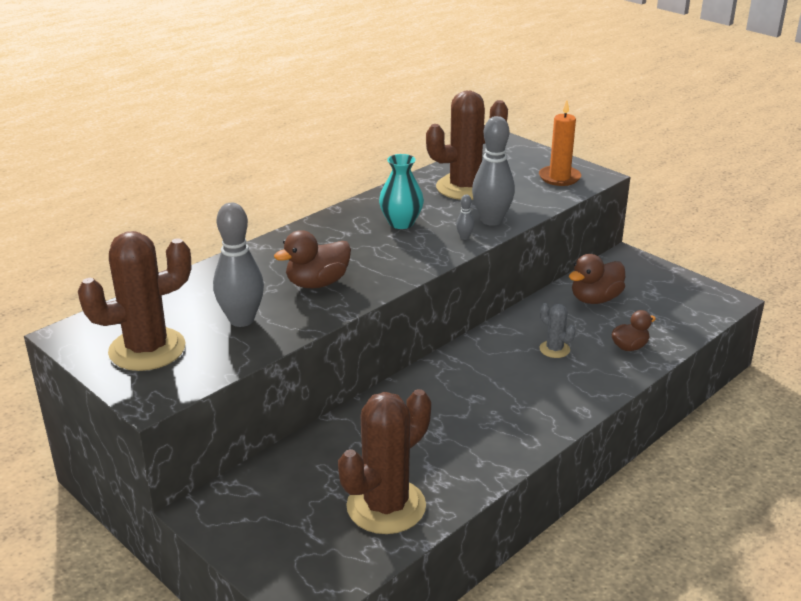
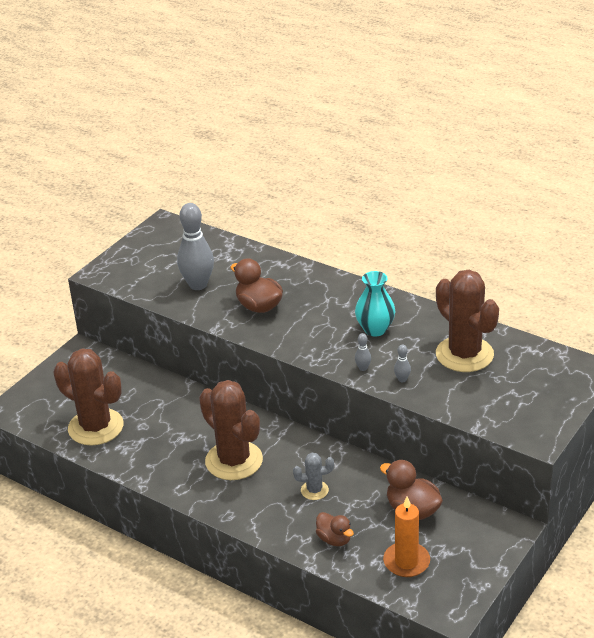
camera: 80 degrees right, 5 degrees up
(147, 349) = (153, 257): brown cactus -> brown cactus (234, 461)
(491, 220) = (402, 379): grey bowling pin -> grey bowling pin, size x0.42
(554, 349) = (314, 490): grey cactus -> grey cactus turned 45 degrees clockwise
(559, 178) = (519, 413): orange candle -> orange candle (406, 562)

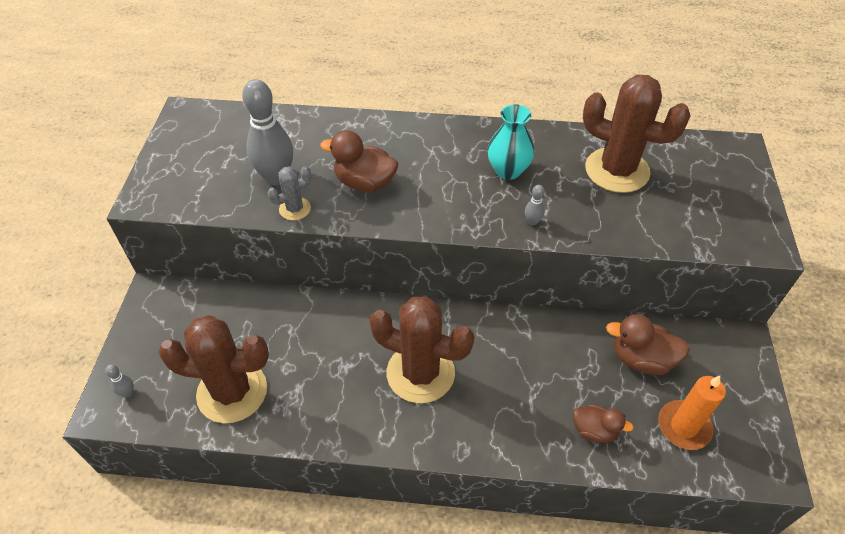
camera: 30 degrees left, 15 degrees up
(314, 490) = (530, 375): grey cactus -> grey cactus (295, 209)
(402, 379) = (582, 221): grey bowling pin -> grey bowling pin (128, 393)

